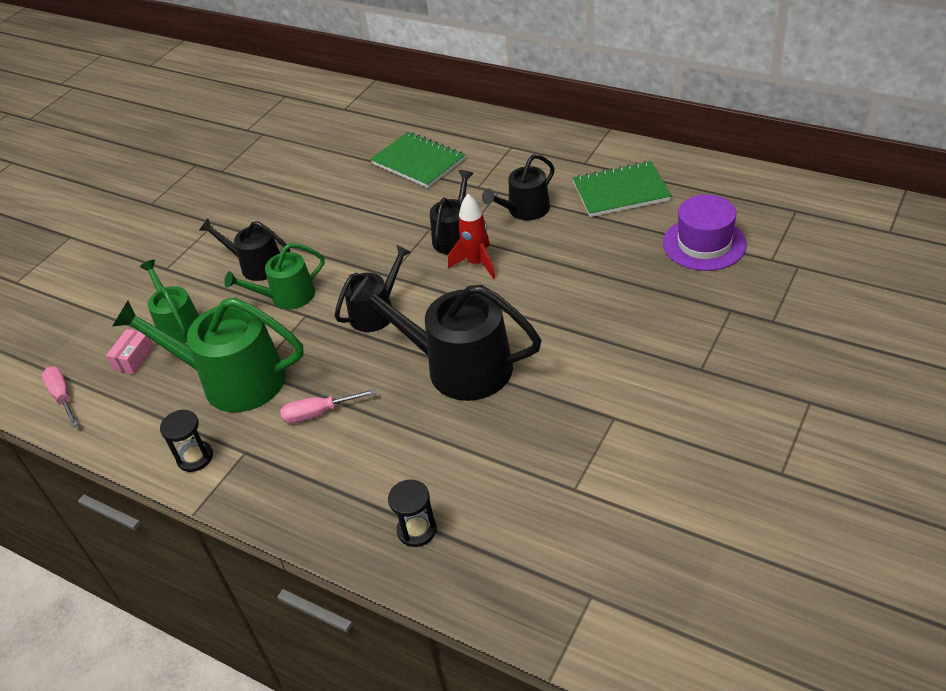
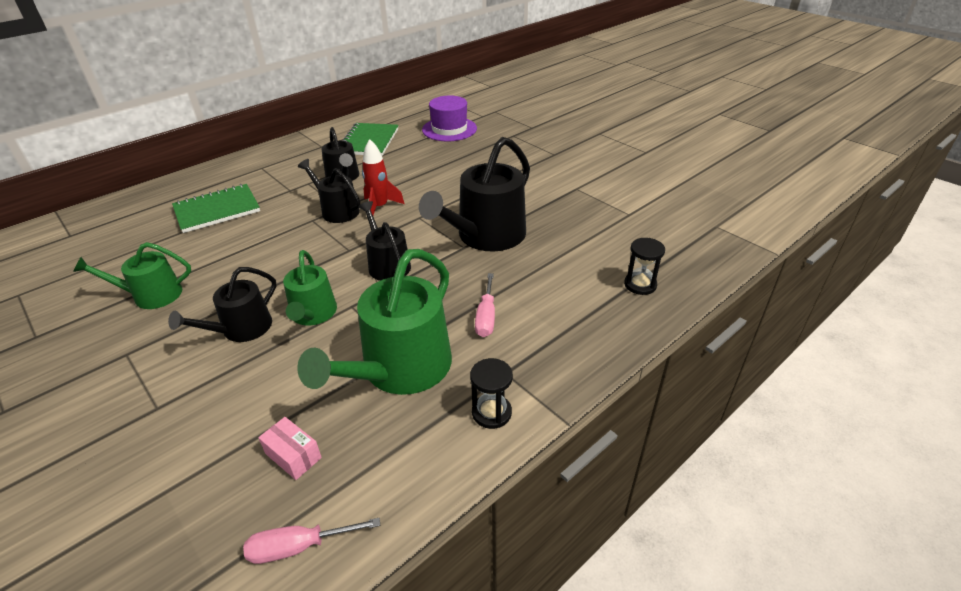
camera: 75 degrees left, 5 degrees down
(178, 325) = (272, 406): green watering can -> green watering can (151, 295)

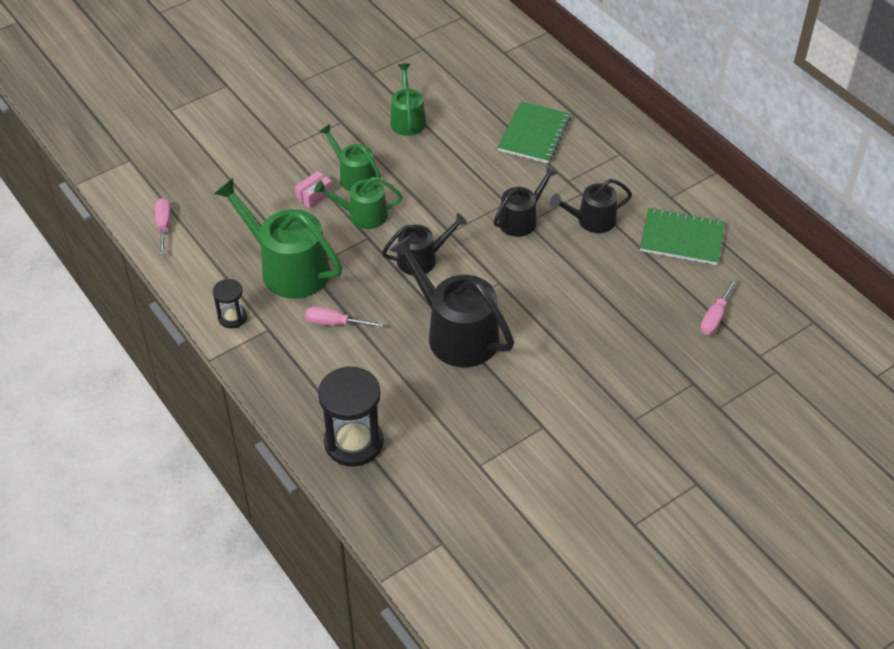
camera: 95 degrees right, 10 degrees up
(217, 210) = (534, 134): green notebook -> green notebook turned 45 degrees clockwise
(241, 329) = (354, 176): black watering can -> green watering can
(293, 455) = (226, 217): pink box -> pink box (314, 195)
(380, 207) = (523, 252): red rocket -> none
(449, 129) = (715, 317): purple hat -> pink screwdriver
(640, 285) = (353, 442): black hourglass -> black hourglass, size x1.90

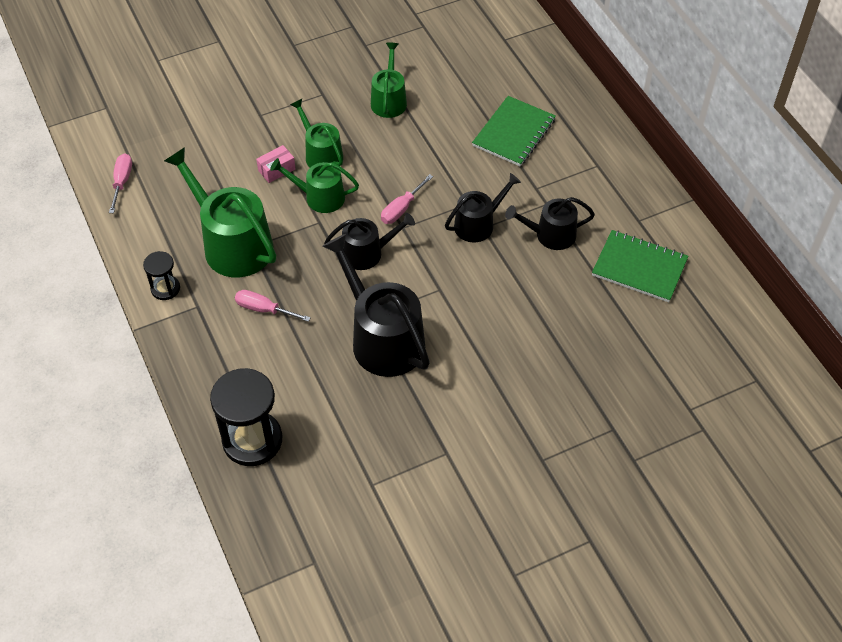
camera: 10 degrees right, 5 degrees up
(715, 317) = (653, 359): pink screwdriver -> pink screwdriver (402, 208)

